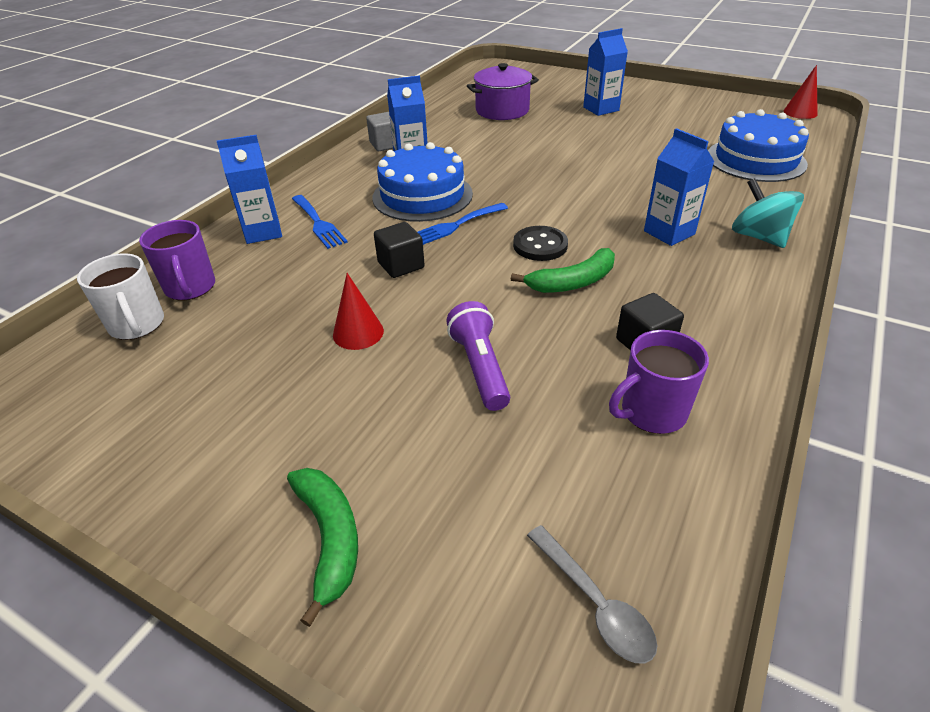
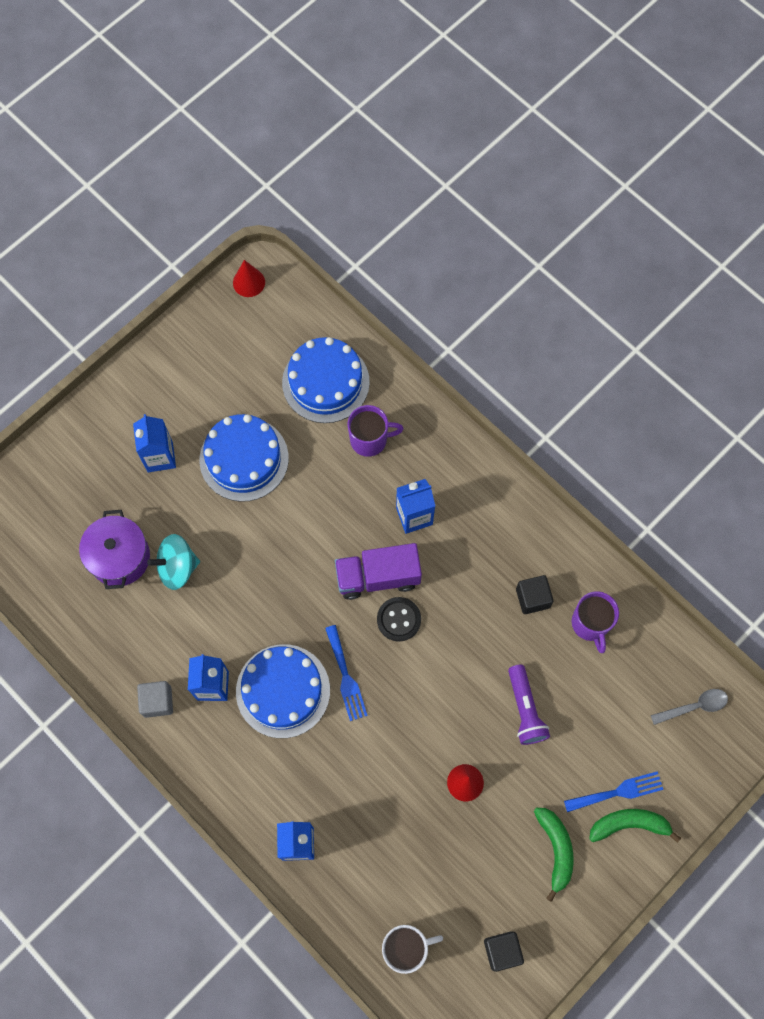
camera: 75 degrees left, 30 degrees up
(190, 288) = (367, 907): purple mug -> purple mug (370, 440)
(318, 223) = (300, 792): blue fork -> blue fork (618, 792)
(401, 265) = (390, 734): black cube -> black cube (502, 950)
(480, 367) = (525, 709): purple flashlight -> purple flashlight turned 105 degrees counterclockwise
(572, 282) = (454, 615): green banana -> green banana (555, 850)
(579, 224) = (378, 577): none -> purple truck
(635, 139) = (244, 459): none -> blue cake
(759, 237) = (442, 456): turquoise spinning top -> turquoise spinning top (177, 567)

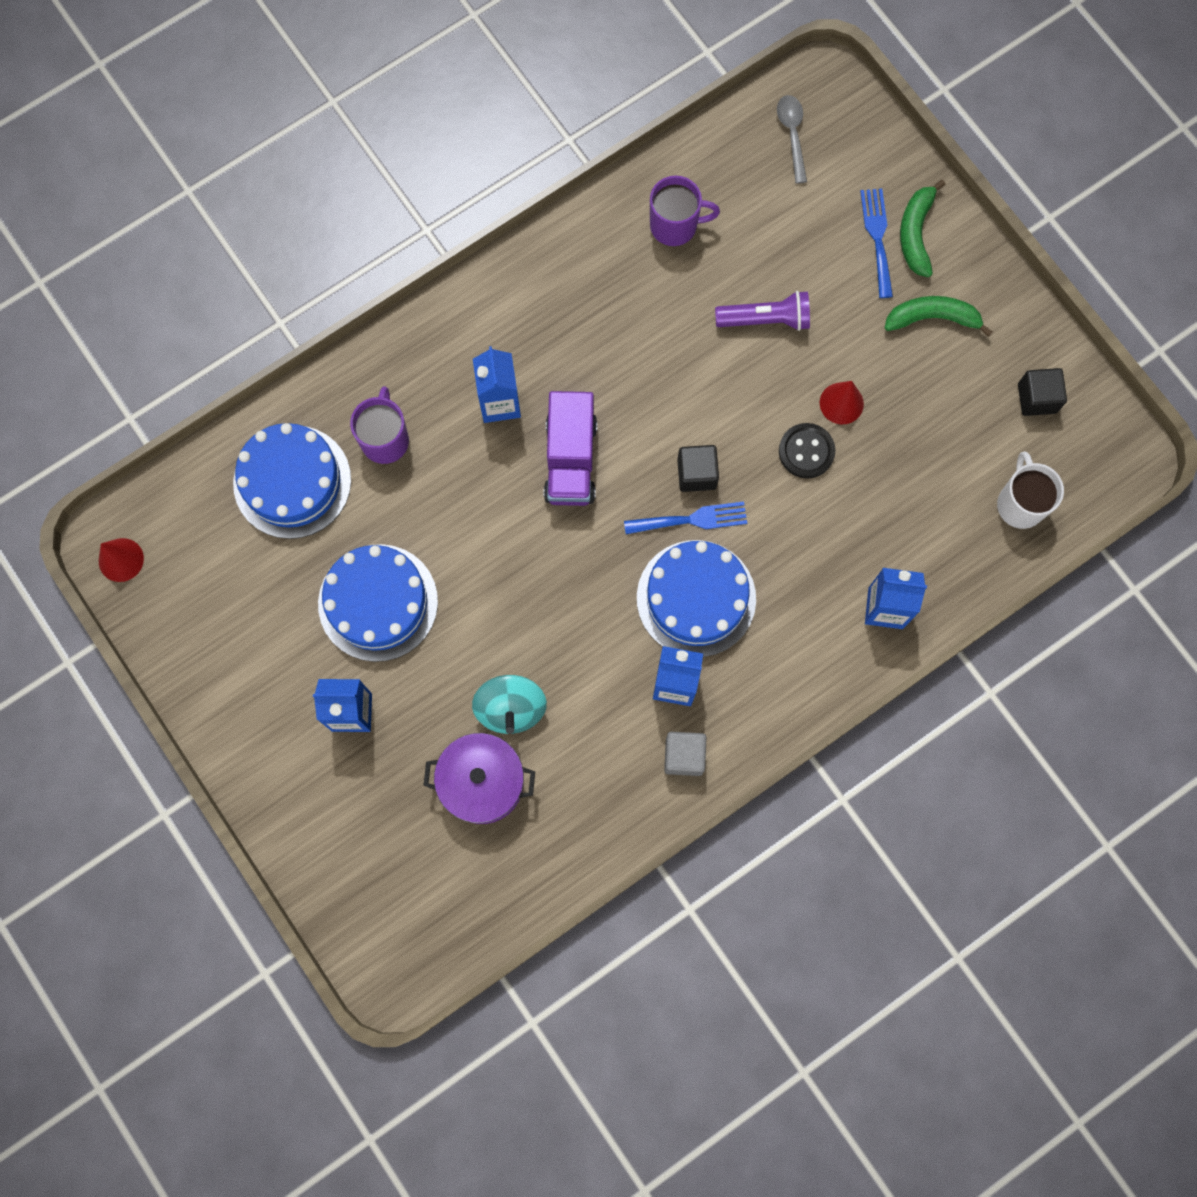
camera: 80 degrees left, 5 degrees up
(399, 619) = (630, 444): black button -> black button (806, 451)
(532, 598) = (631, 284): black cube -> black cube (696, 474)

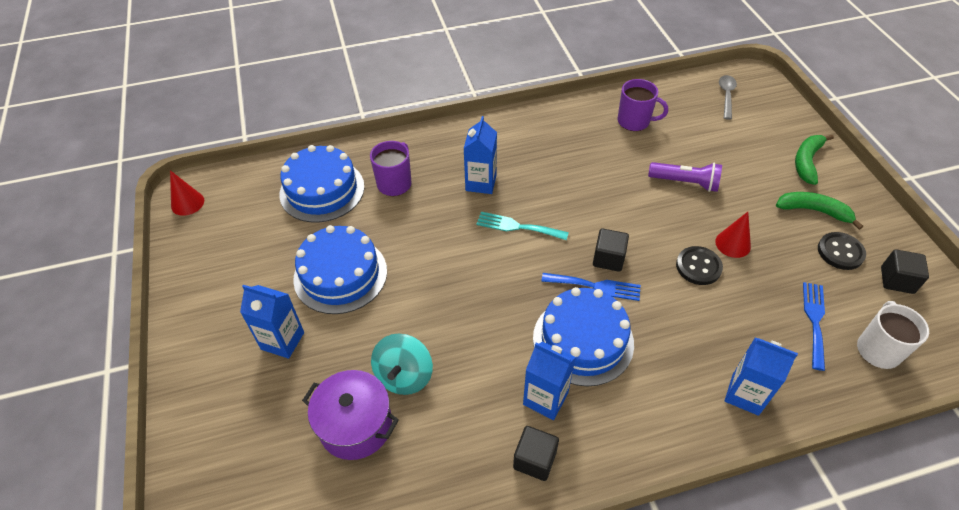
camera: 20 degrees right, 25 degrees down
(571, 460) = (517, 226): purple truck -> turquoise fork
(684, 756) = (534, 460): grey cube -> black cube
(877, 237) = (777, 158): blue fork -> blue fork (814, 320)
(970, 375) = (840, 252): none -> black button

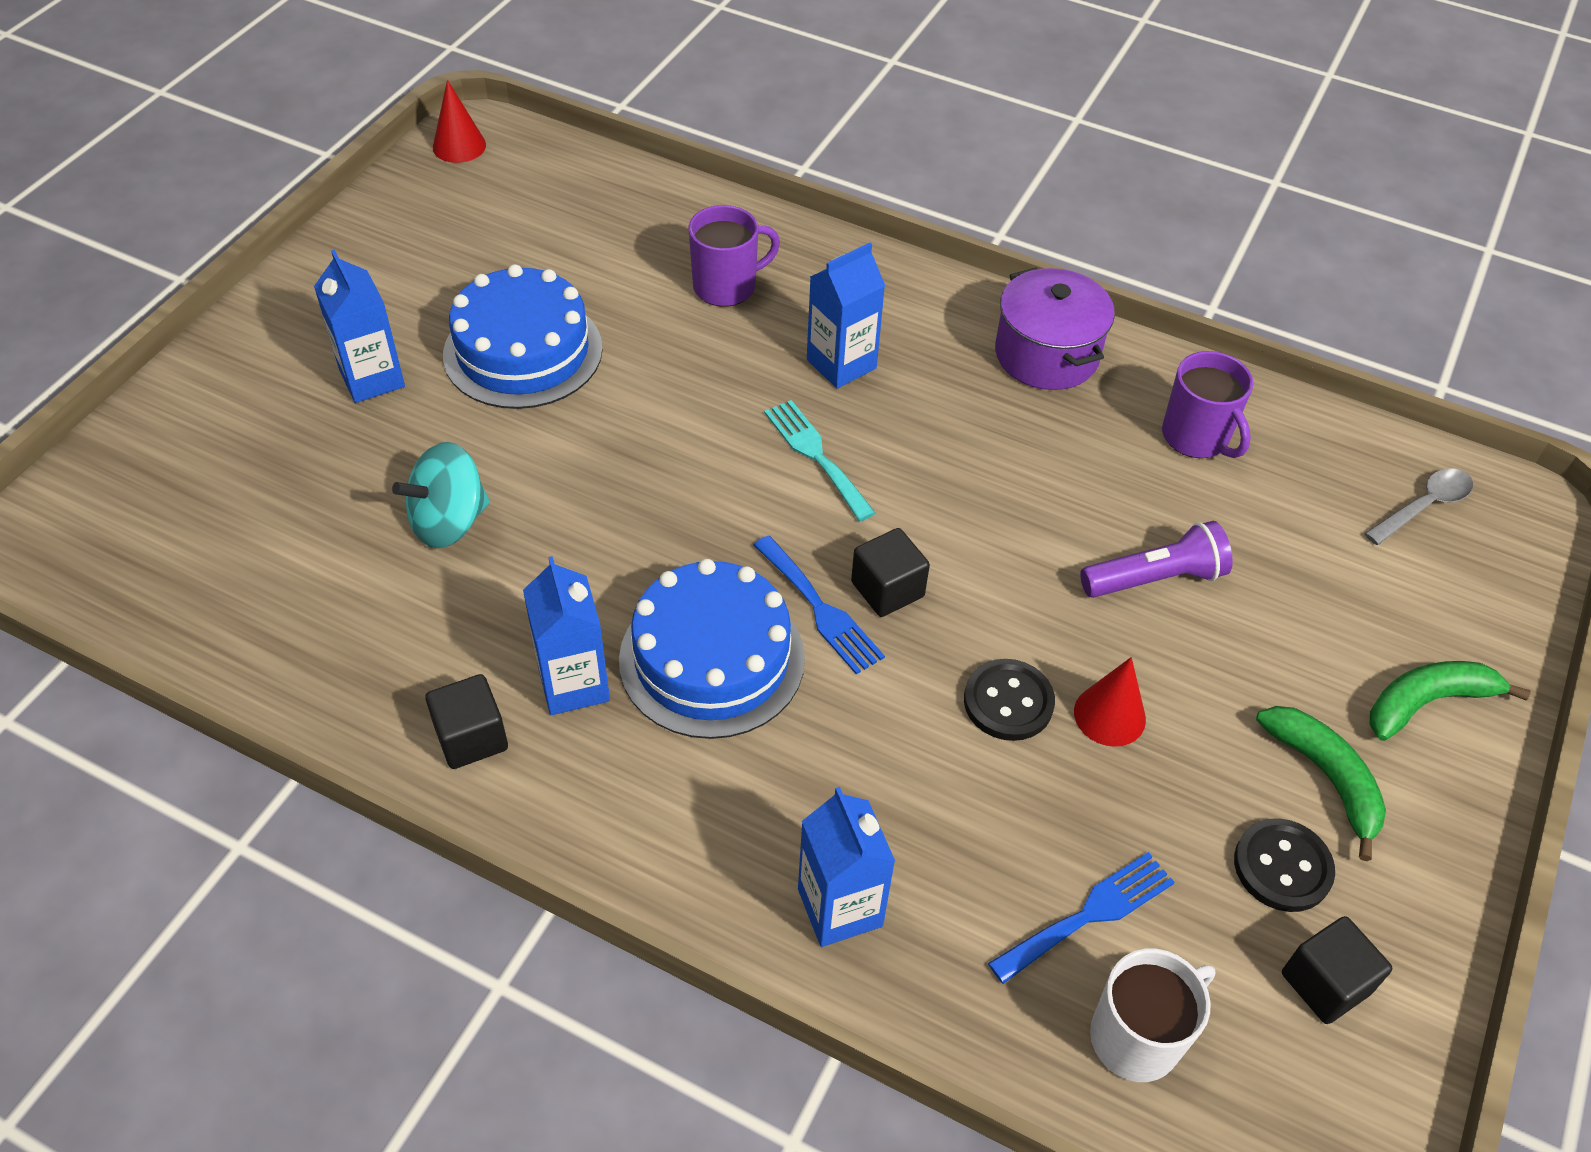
camera: 40 degrees right, 0 degrees up
(322, 190) = (626, 234): blue cake -> none
(355, 425) = (333, 531): purple pot -> purple pot (1046, 354)
(685, 183) = (1155, 579): purple flashlight -> purple flashlight turned 75 degrees counterclockwise

